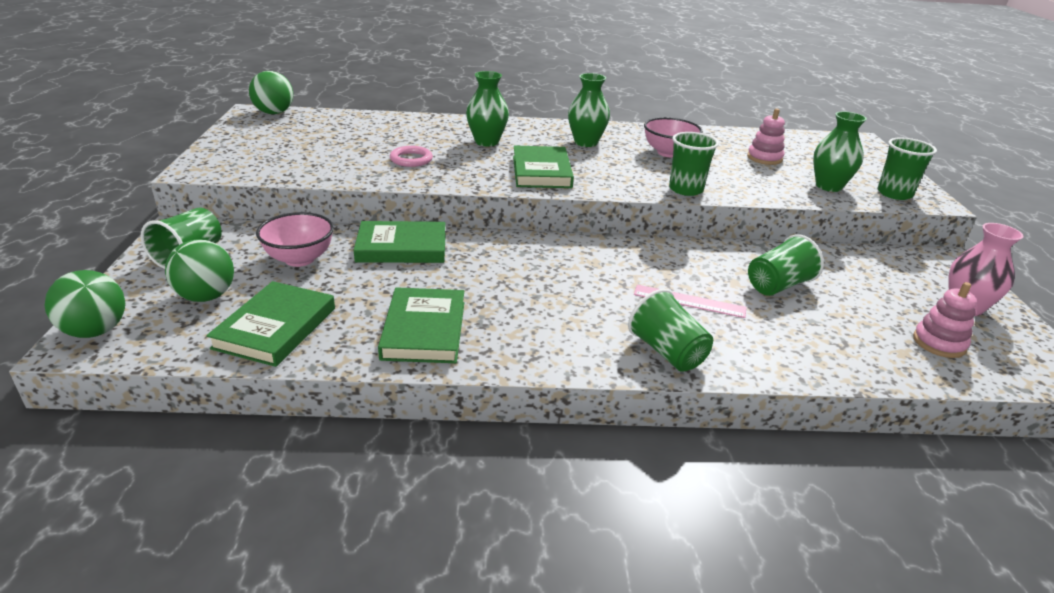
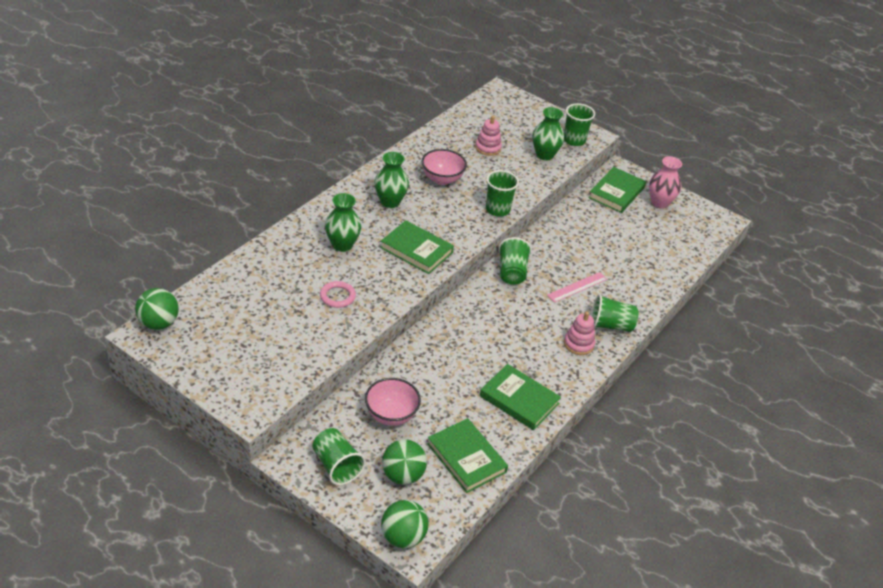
camera: 55 degrees left, 10 degrees up
(402, 247) = (418, 363): green book -> green book (616, 192)
(778, 285) = (591, 246): green cup -> green cup (512, 272)
(939, 343) = (675, 236): pink stacking toy -> pink stacking toy (578, 344)

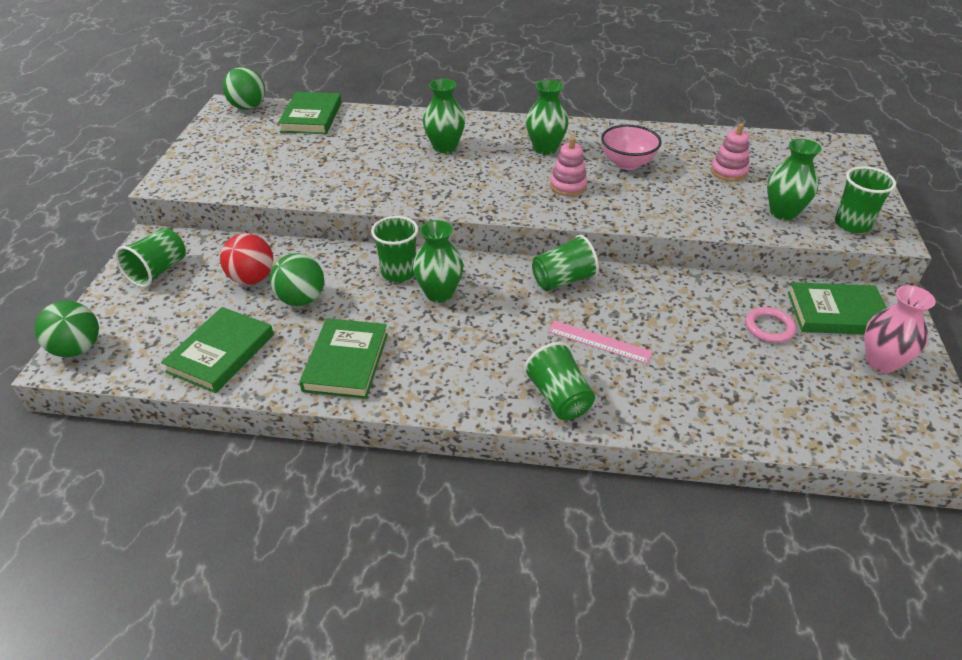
camera: 65 degrees right, 0 degrees up
(337, 296) = (366, 170): pink ring -> pink ring (769, 328)
(391, 415) = (252, 278): pink bowl -> red ball
(403, 475) = (168, 317): green ball -> green ball (301, 299)
(416, 250) = (488, 188): green book -> green book (311, 117)
(483, 330) = (439, 293): none -> green vase
(497, 209) = (628, 214): green cup -> green cup (398, 272)
(578, 344) = (492, 379): pink stacking toy -> pink stacking toy (568, 186)

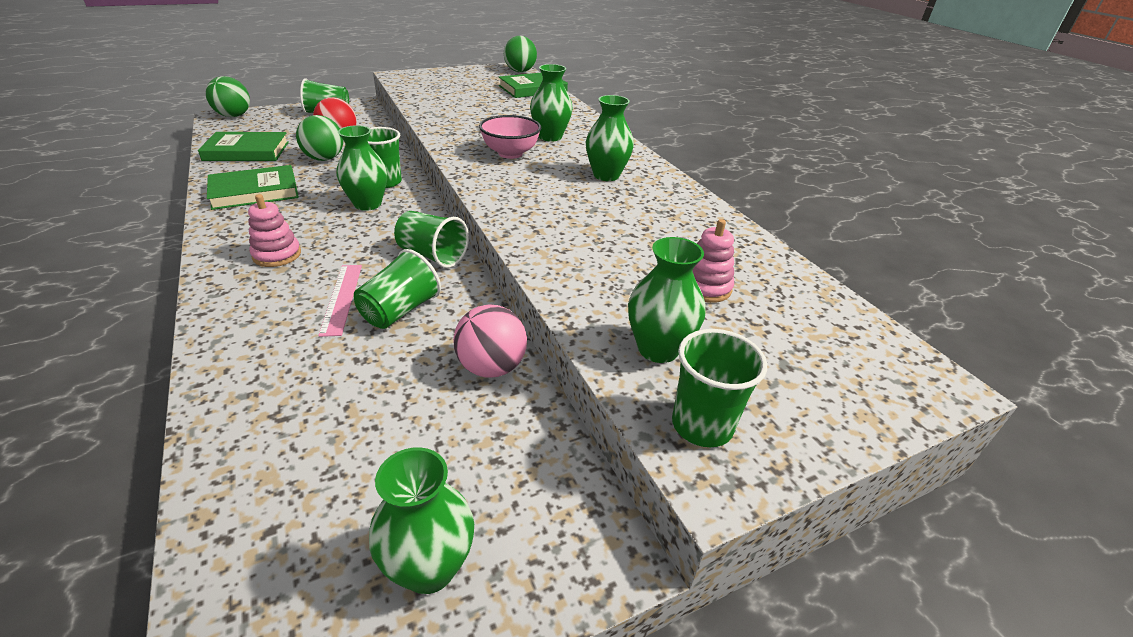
camera: 55 degrees right, 5 degrees down
(559, 398) = (240, 295): green cup -> green cup (400, 311)
(568, 186) = (550, 199): pink stacking toy -> pink stacking toy (277, 255)
(627, 163) = (635, 220): pink bowl -> pink bowl (510, 153)
(725, 293) = (491, 367): none -> pink ball
(769, 328) = (443, 420): pink ring -> none
(837, 313) = (524, 487): green book -> none
(881, 362) = (429, 568): pink vase -> green vase

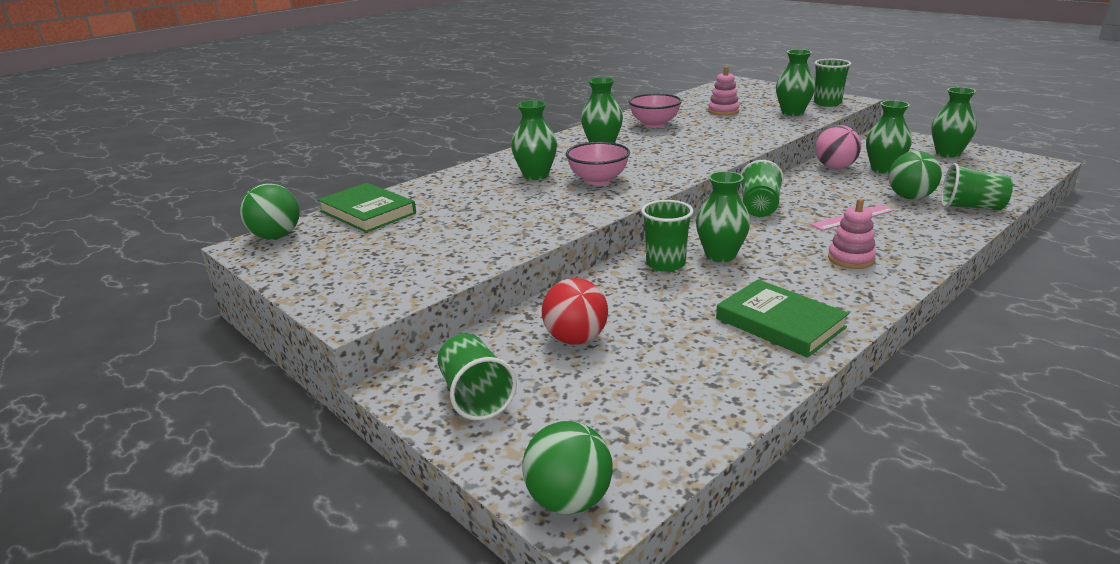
camera: 105 degrees left, 10 degrees down
(247, 151) = (693, 390): green book -> none
(324, 159) = (650, 320): green ball -> green ball (910, 197)
(400, 311) = (833, 198): green cup -> green cup (971, 207)
(440, 413) = (883, 169): none -> green vase
(668, 220) = (654, 124): none -> pink bowl

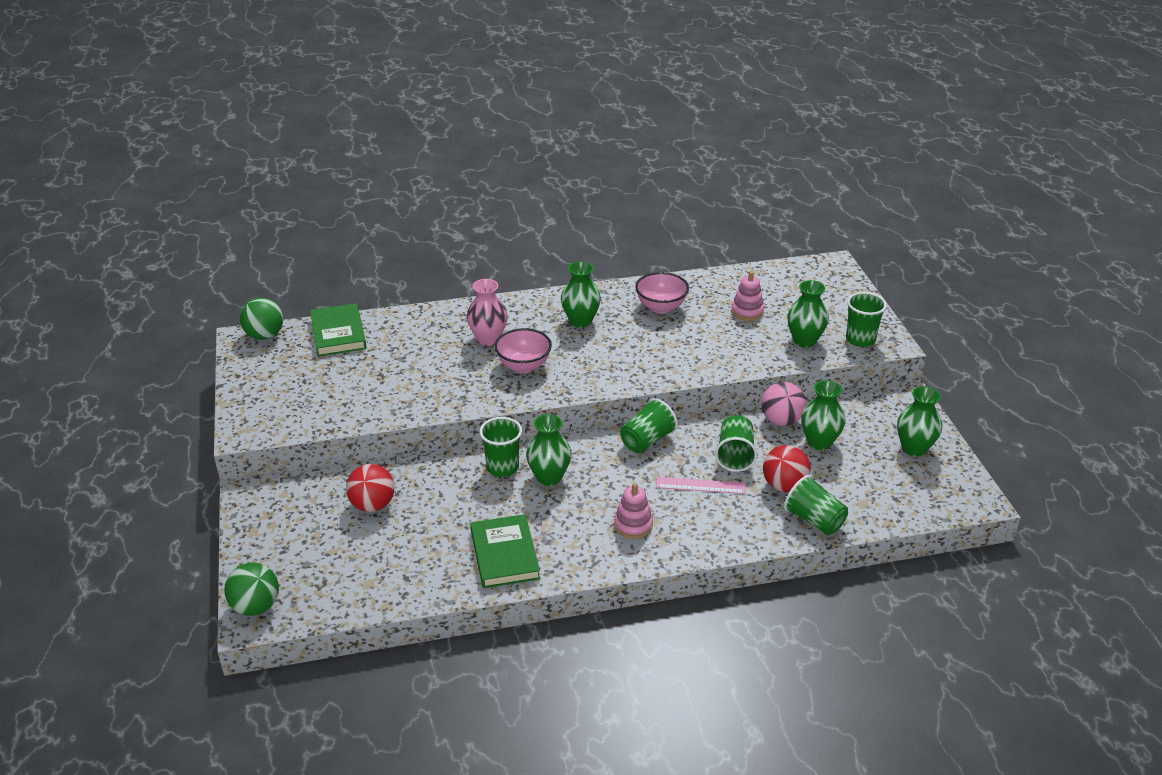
camera: 30 degrees right, 10 degrees up
(475, 396) = (277, 520): green cup -> green cup (735, 455)
(535, 175) = (488, 339): green vase -> pink vase
(910, 197) = (784, 485): green ball -> red ball

